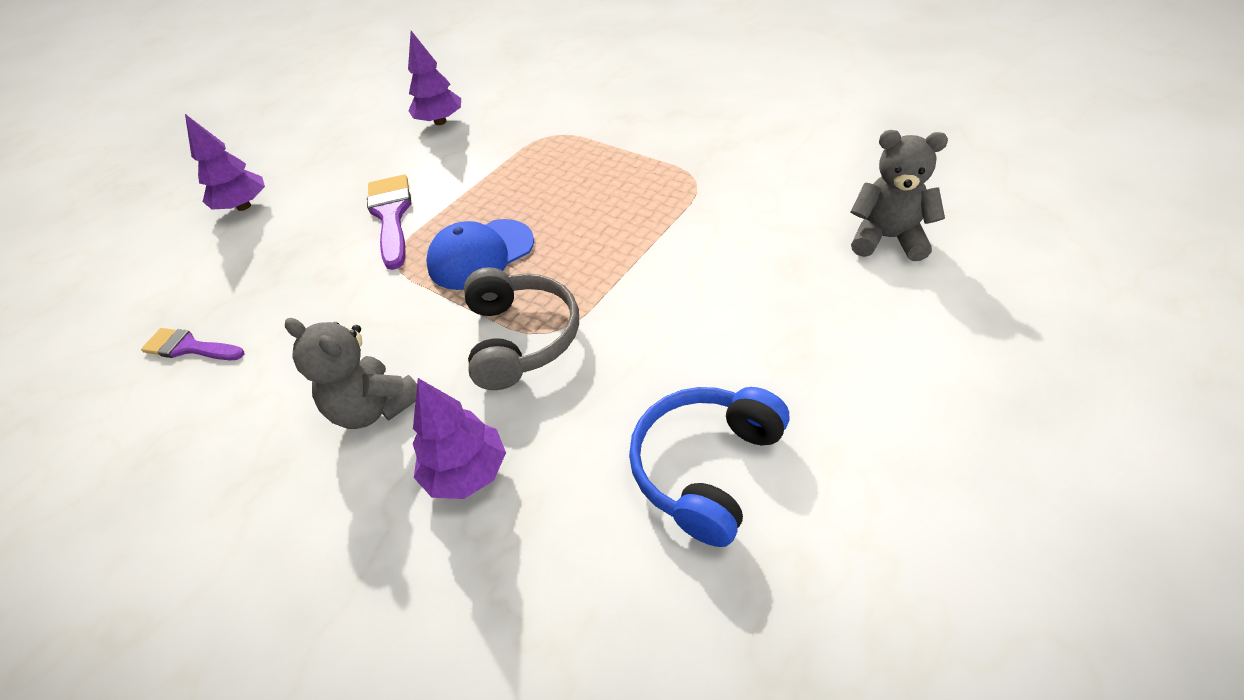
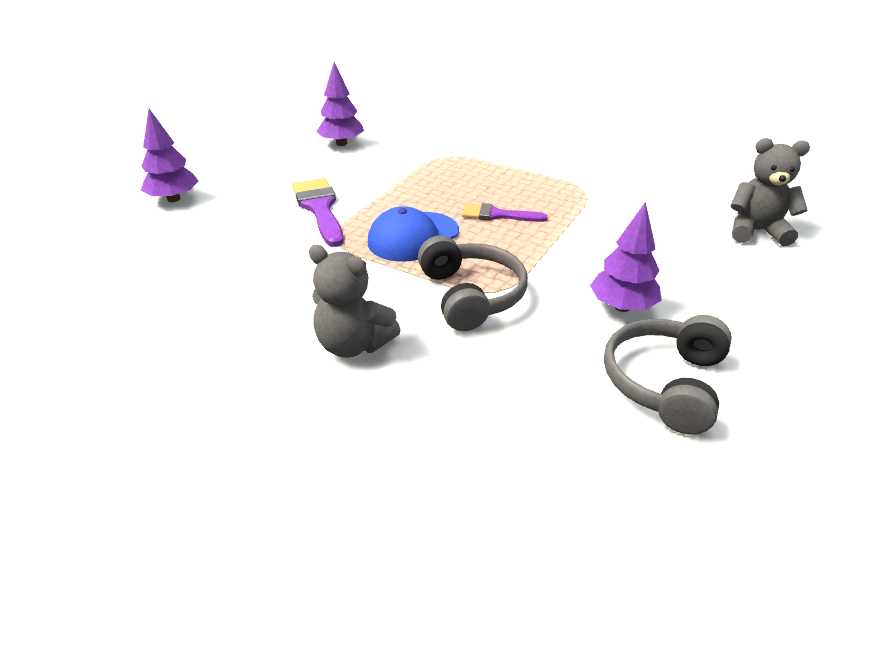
camera: 10 degrees left, 10 degrees down
(189, 347) = (155, 301): purple brush -> purple brush (497, 215)
(467, 473) = (456, 390): purple tree -> purple tree (622, 307)
(706, 468) = (665, 383): blue headphones -> grey headphones

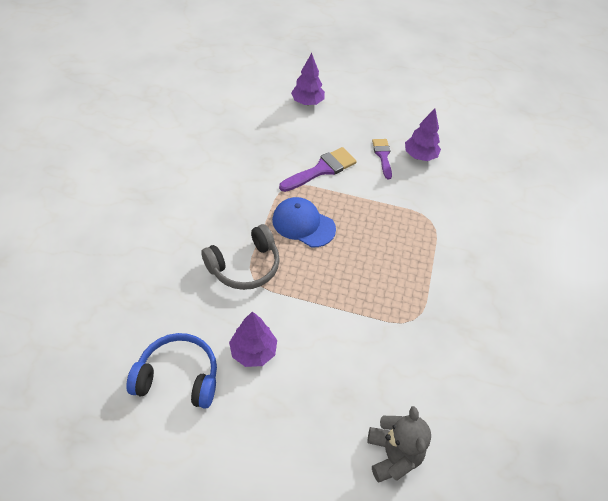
camera: 70 degrees right, 15 degrees up
(353, 345) = (186, 221): grey teddy bear -> none
(497, 215) = (349, 266): purple brush -> purple brush (382, 156)
(665, 383) = (178, 377): grey headphones -> blue headphones

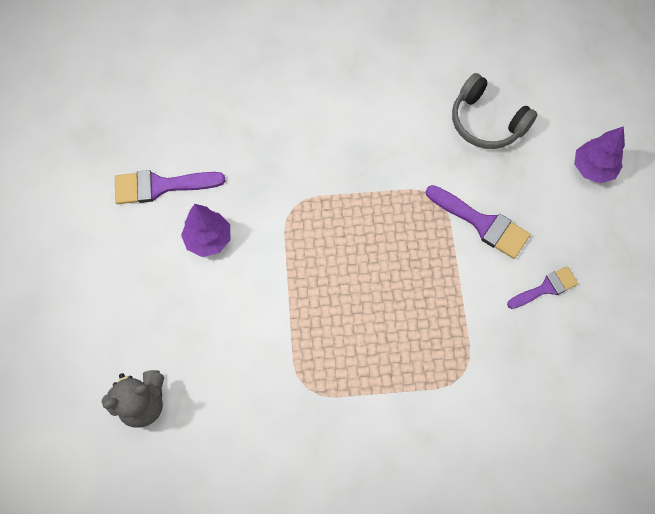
camera: 75 degrees right, 15 degrees up
(178, 377) = (160, 186): blue headphones -> purple brush
(245, 266) = (304, 194): grey headphones -> grey headphones (486, 122)
(303, 224) = (387, 231): blue cap -> none
(420, 156) = (572, 335): purple tree -> none

